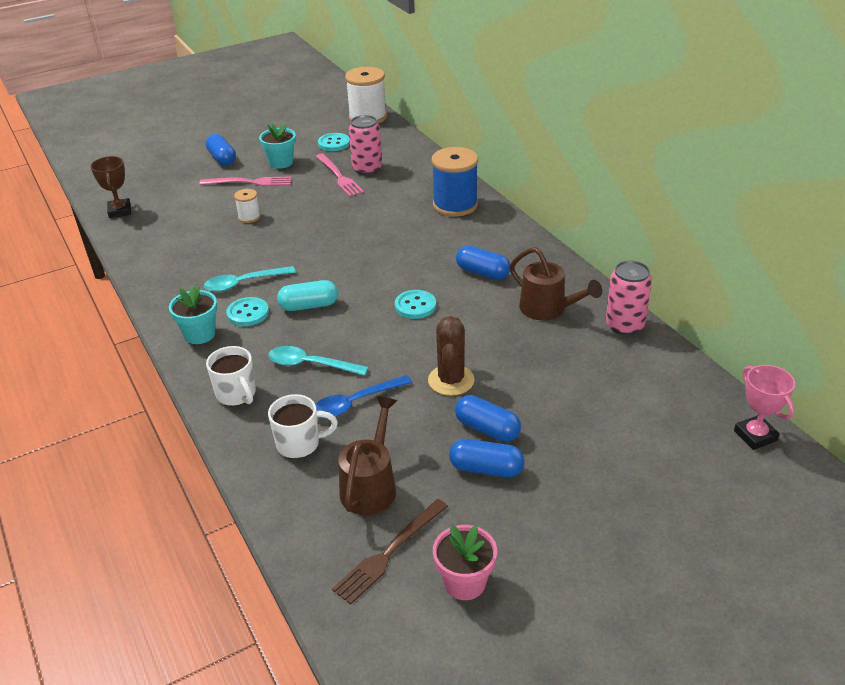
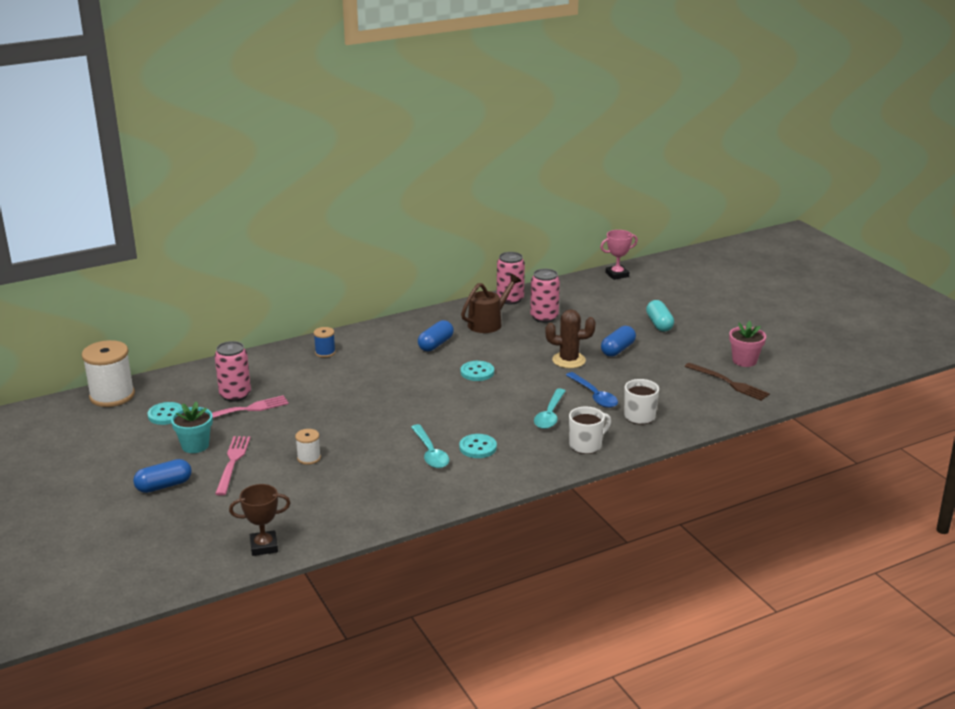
camera: 90 degrees left, 10 degrees down
(199, 334) = (506, 469): turquoise flower pot -> none
(309, 306) = (470, 418): turquoise capsule -> turquoise capsule (659, 324)
(371, 485) = (674, 389): brown watering can -> none
(455, 205) = (325, 352): blue spool -> blue spool, size x0.49
(486, 469) = (654, 351): blue capsule -> none
(576, 357) = (544, 317): none -> pink can

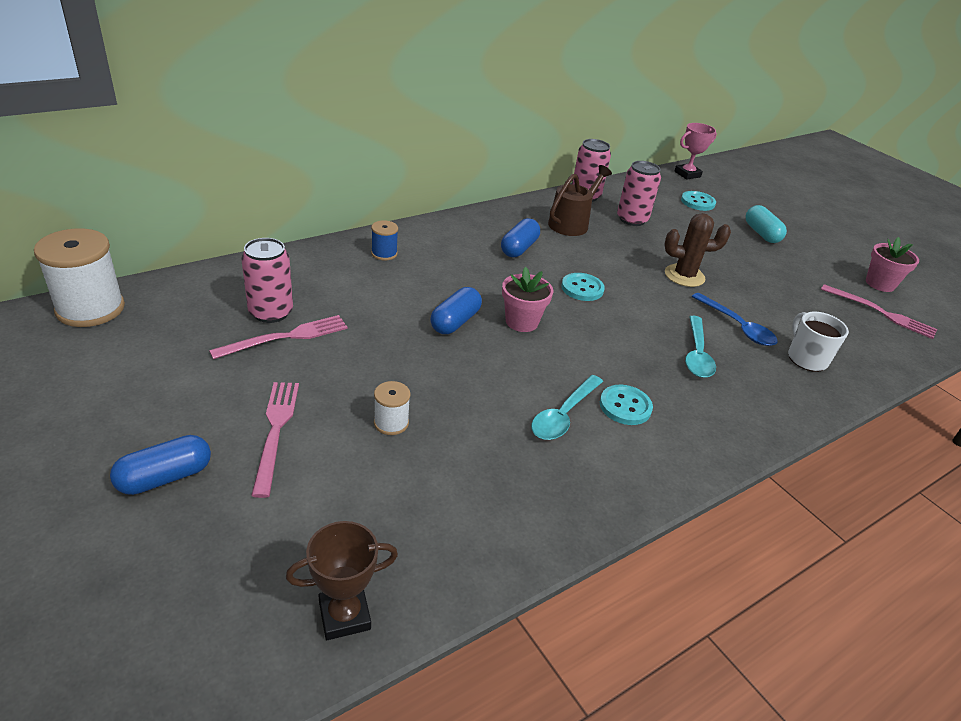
camera: 10 degrees left, 10 degrees up
(166, 415) = (170, 342): turquoise button -> turquoise button (697, 202)
(195, 445) = (215, 398): turquoise flower pot -> none
(420, 396) = (522, 322): none -> pink flower pot
(430, 453) = (563, 415): turquoise spoon -> turquoise spoon turned 60 degrees clockwise
(586, 445) = (765, 404): white mug -> none
(618, 350) = (733, 264): blue capsule -> blue capsule (455, 322)
(728, 383) = (880, 313): brown fork -> pink fork

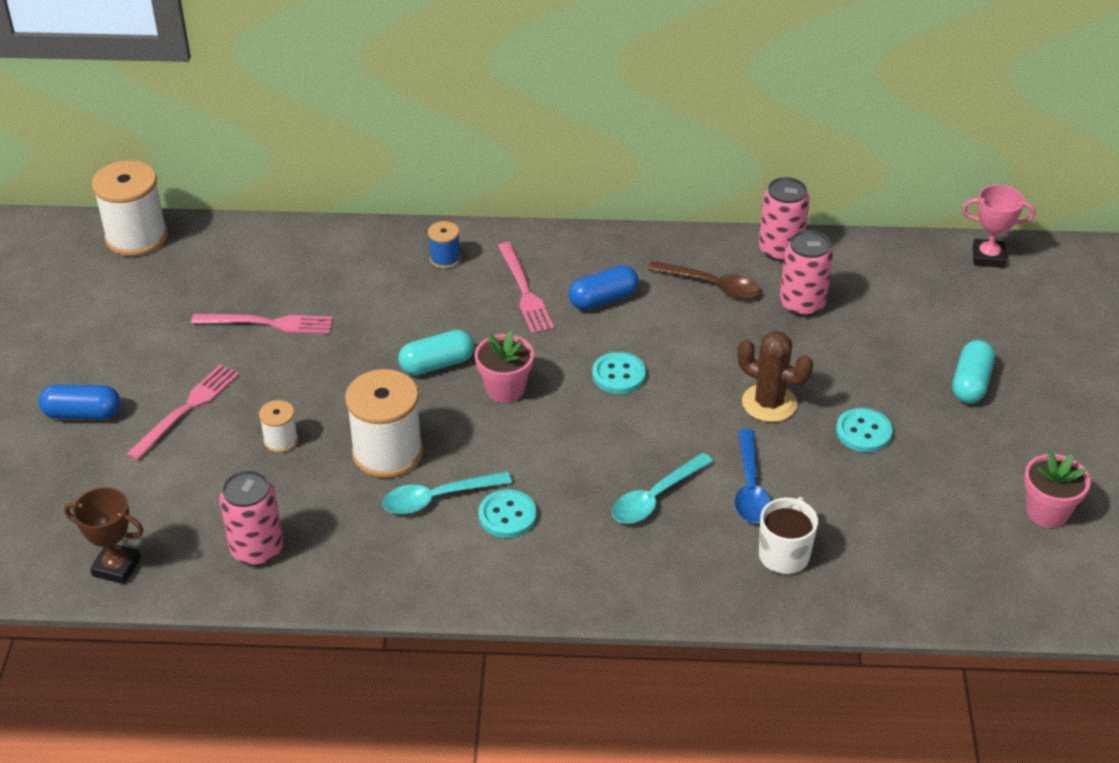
camera: 40 degrees right, 5 degrees up
(271, 312) = (277, 292): pink can -> pink can (257, 549)
(455, 322) = (437, 364): blue capsule -> turquoise capsule
(488, 397) = (387, 453): none -> white spool
(572, 223) = (711, 285): brown watering can -> brown spoon
(697, 202) = (939, 307): turquoise button -> turquoise button (863, 432)
(880, 313) = (981, 546): pink fork -> pink fork (524, 291)

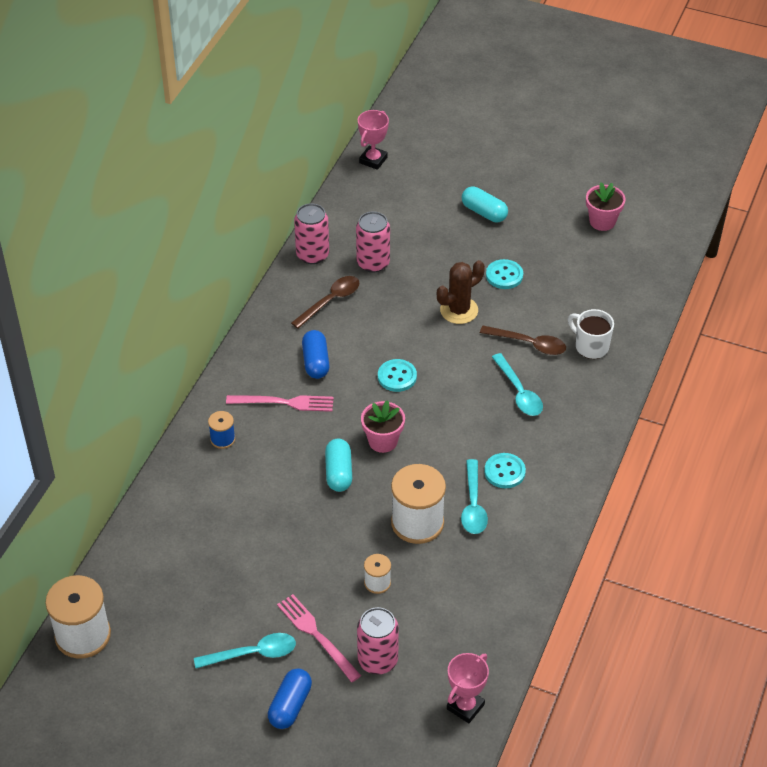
camera: 70 degrees left, 5 degrees up
(116, 567) = (465, 706): brown trophy -> pink trophy
(147, 365) = (253, 653): none -> turquoise spoon
(257, 549) = (481, 618): pink can -> pink can (377, 660)
(267, 323) = (242, 565): pink fork -> none
(750, 487) = (529, 344): blue spoon -> brown spoon

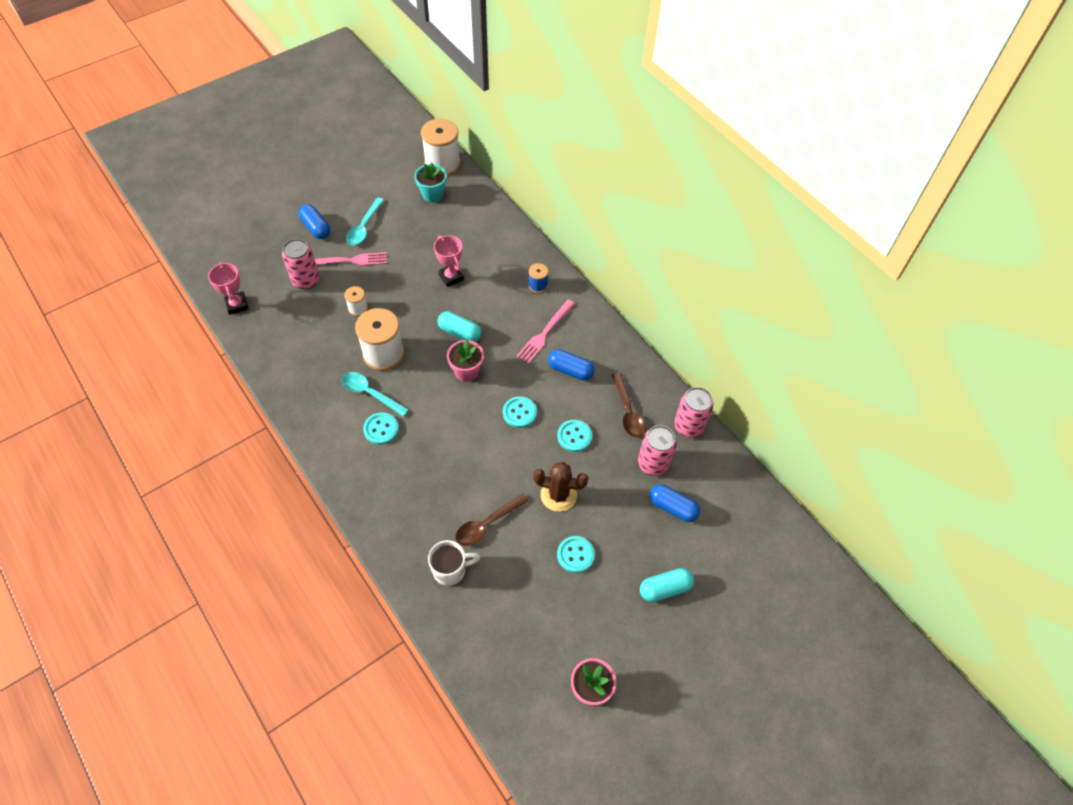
camera: 120 degrees right, 10 degrees up
(147, 614) = (432, 194): none -> turquoise flower pot
(373, 160) = (788, 536): pink trophy -> pink trophy (451, 277)
(389, 326) = (574, 436): none -> turquoise button
(406, 235) = (672, 507): none -> blue capsule
(459, 310) = (558, 495): brown cactus -> brown cactus turned 75 degrees counterclockwise
(519, 392) = (444, 485): turquoise spoon -> none

